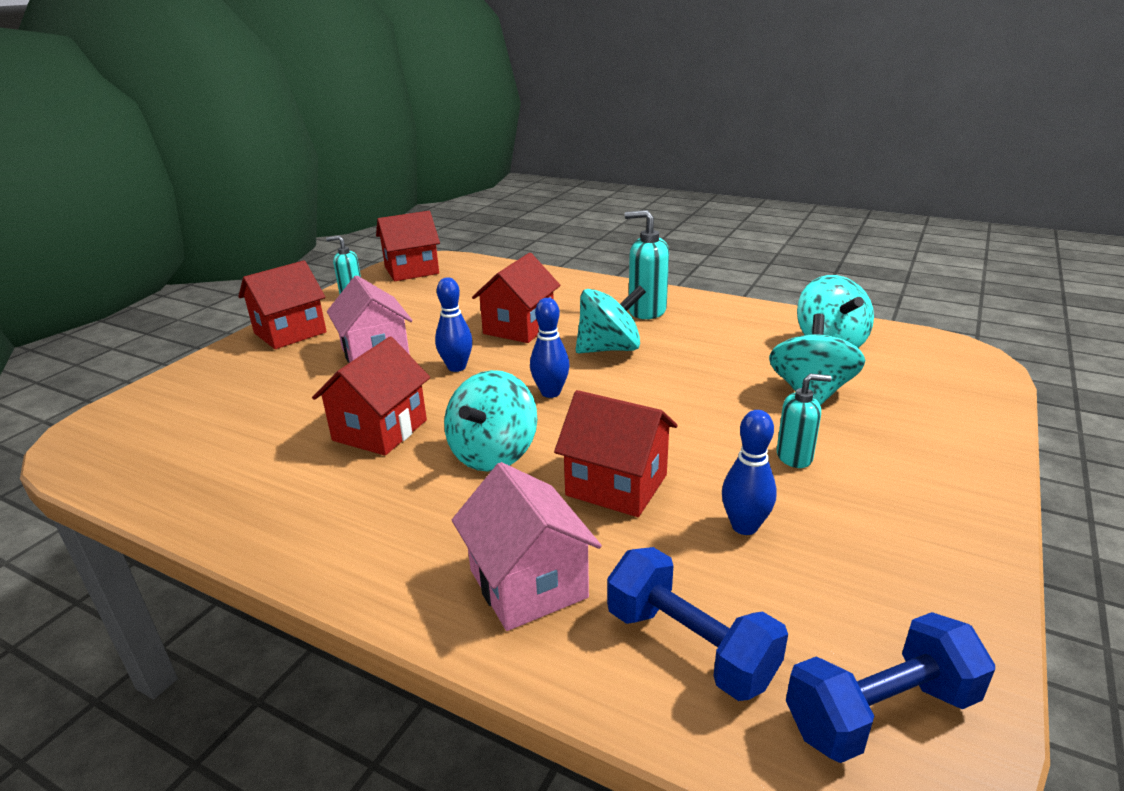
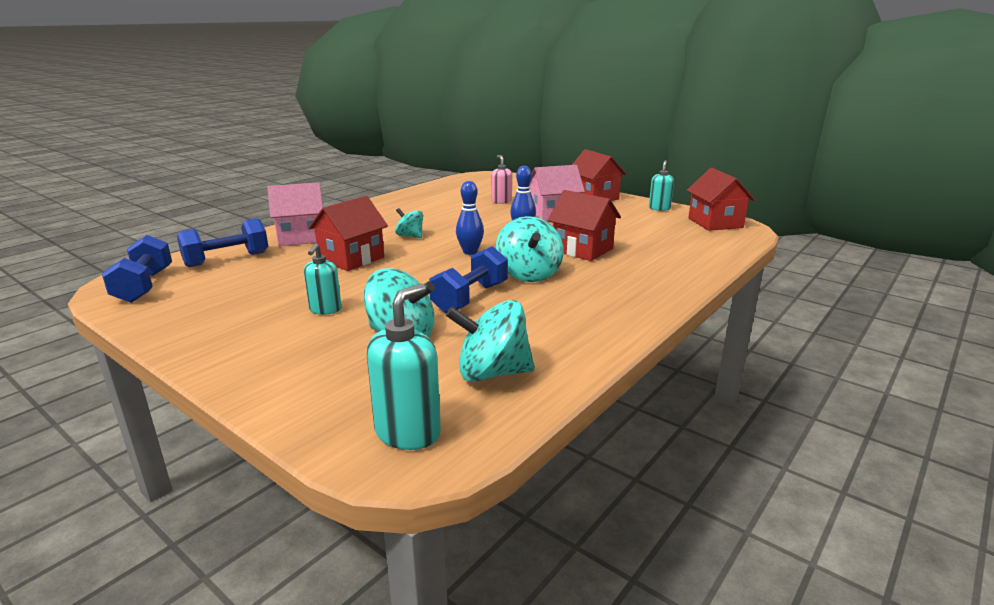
camera: 100 degrees right, 5 degrees down
(295, 401) = (501, 201): none -> pink soap dispenser
(380, 430) = (455, 216): red house -> none
(493, 454) = (410, 236): turquoise spinning top -> turquoise spinning top, size x0.58
(646, 311) = (605, 297): turquoise soap dispenser -> turquoise soap dispenser (408, 432)
(693, 372) = (470, 298): none -> blue dumbbell
(744, 526) = (281, 282): blue bowling pin -> none

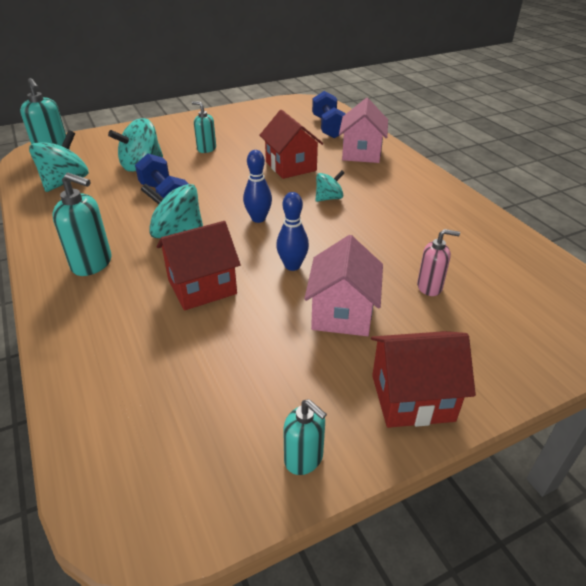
camera: 115 degrees right, 15 degrees up
(144, 286) = (299, 107): blue dumbbell -> none
(614, 293) = (92, 264): none -> turquoise soap dispenser
(715, 223) = (177, 492): red house -> none

